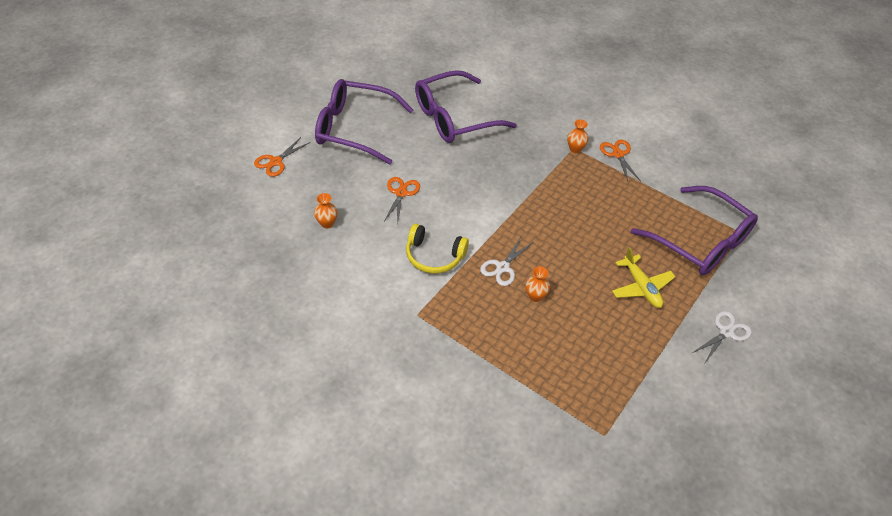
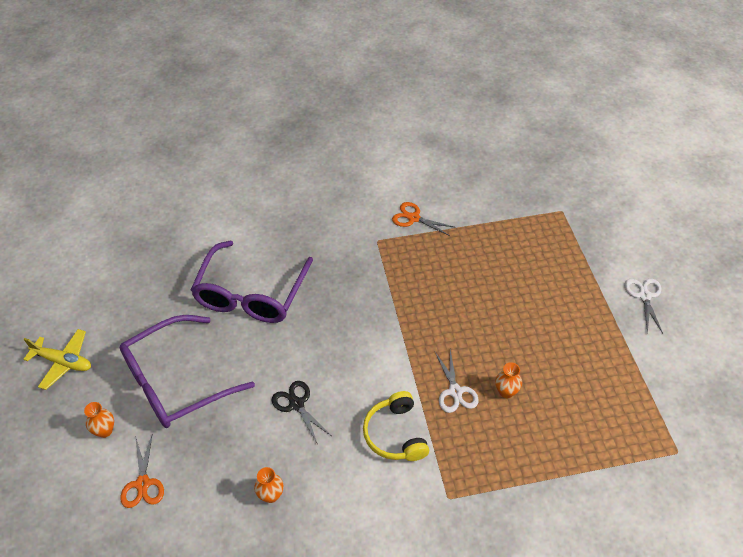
camera: 45 degrees left, 0 degrees up
(401, 193) = (296, 404): orange scissors -> black scissors
(434, 256) = (395, 434): yellow headphones -> yellow headphones turned 105 degrees clockwise
(575, 149) = (379, 240): orange vase -> orange vase (105, 431)
(641, 287) = (559, 313): yellow plane -> yellow plane (63, 362)
(701, 242) = (549, 240): purple glasses -> none

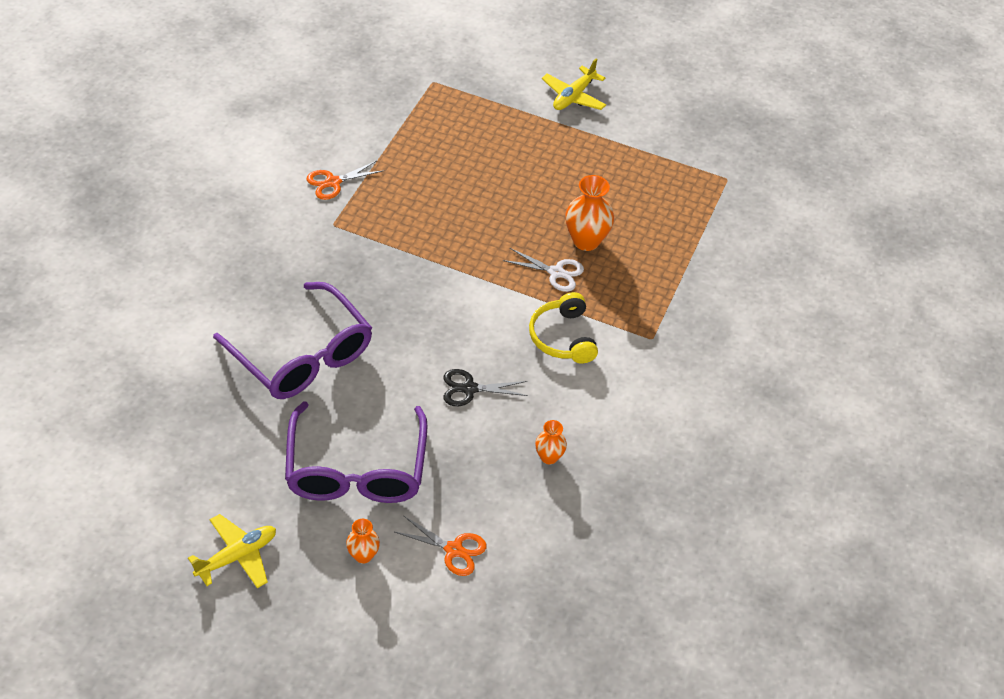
camera: 60 degrees left, 0 degrees up
(395, 434) = (562, 337): yellow headphones -> yellow headphones turned 60 degrees clockwise
(506, 392) = (586, 241): orange vase -> orange vase, size x1.74
(644, 296) = (573, 96): white scissors -> yellow plane

